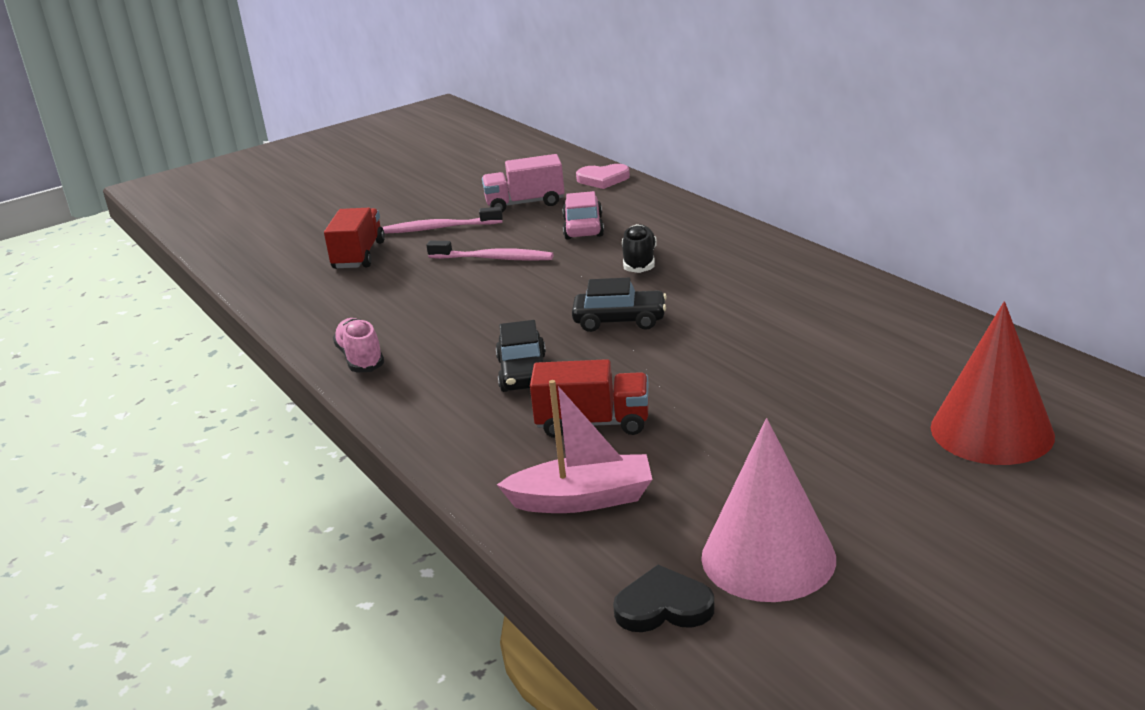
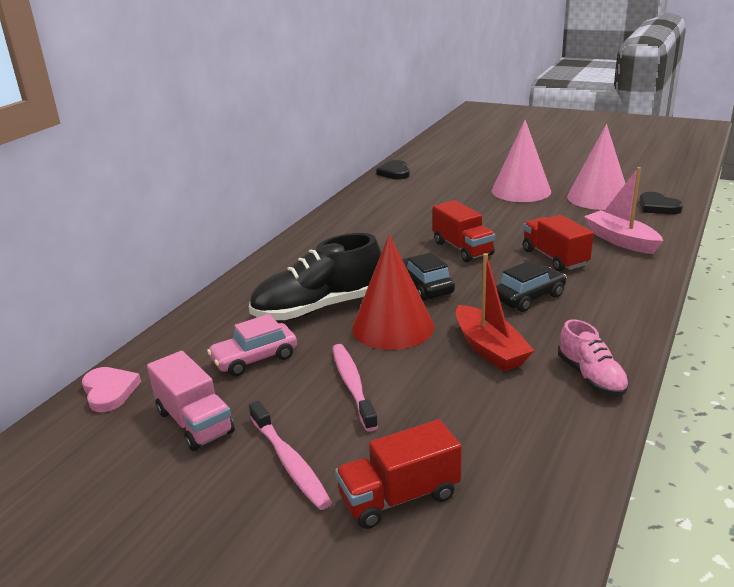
camera: 120 degrees left, 0 degrees up
(360, 358) = (591, 377): pink shoe -> pink shoe turned 60 degrees counterclockwise
(463, 325) = (489, 349): none -> red boat
(639, 261) = (318, 308): black shoe -> black shoe, size x1.77
(692, 367) = (462, 248): none -> red truck
(875, 485) = (521, 191): none -> pink cone
(991, 431) = (452, 180): red cone -> red cone (393, 327)
(1076, 384) = (394, 173): none -> black heart

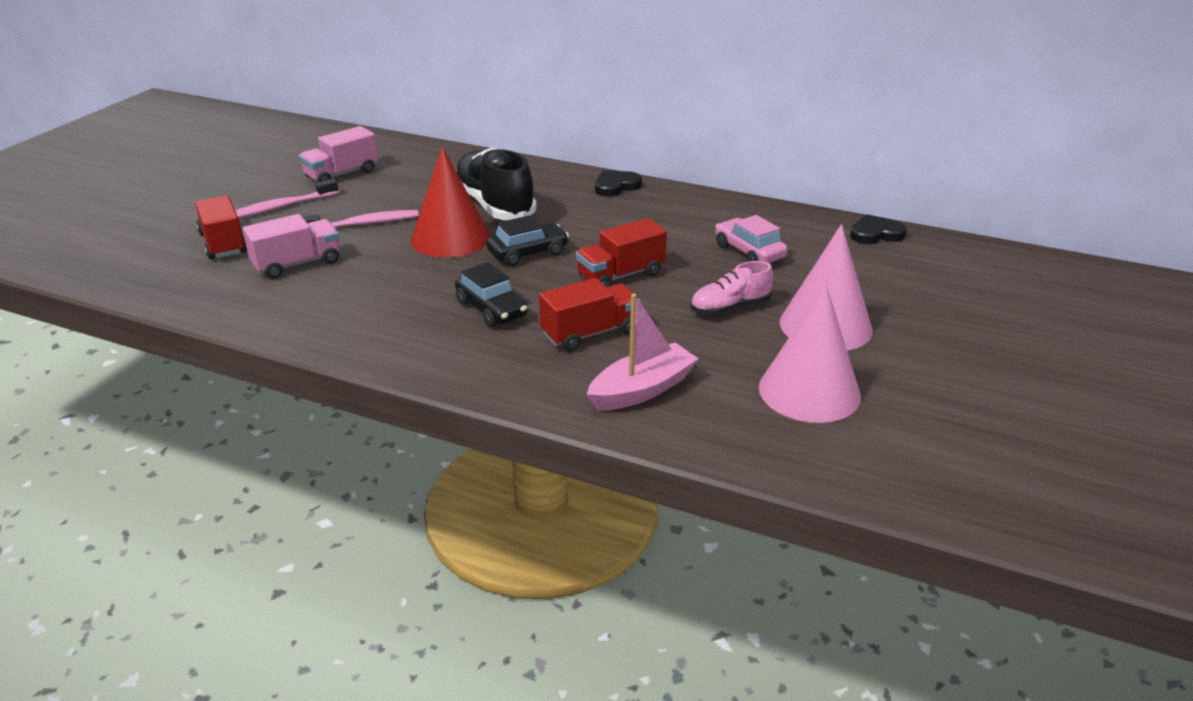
camera: 85 degrees right, 5 degrees up
(109, 391) = (392, 145): pink heart -> none
(255, 359) = (417, 186): pink car -> pink car (749, 252)
(455, 420) = (297, 264): none -> pink truck
(489, 349) = (395, 282): red boat -> none
(591, 377) = (328, 330): pink shoe -> pink shoe (730, 308)
(657, 207) = (777, 445): black heart -> black heart (616, 186)

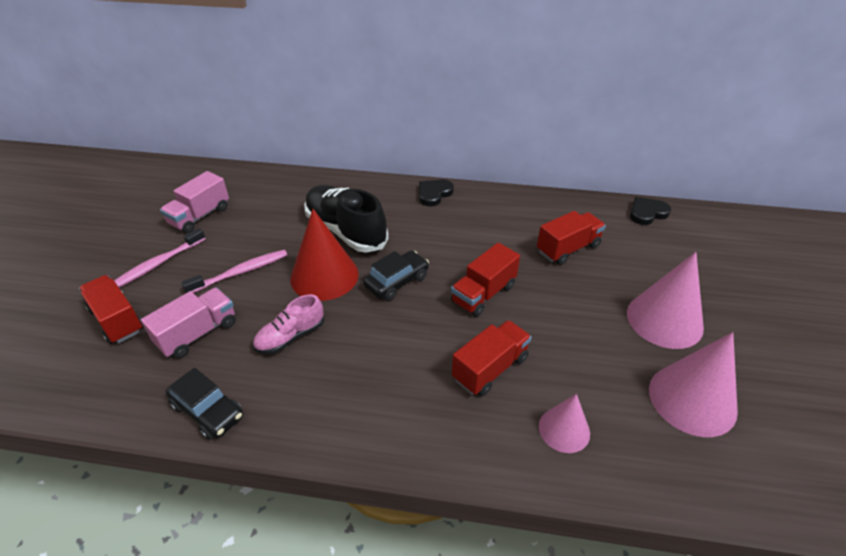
camera: 15 degrees left, 10 degrees up
(491, 309) = (395, 356): black car -> black car (208, 411)
(642, 390) = (564, 429): pink boat -> pink cone
(730, 308) = (584, 314): pink shoe -> pink shoe (291, 336)
(749, 252) = (568, 249): pink car -> red truck

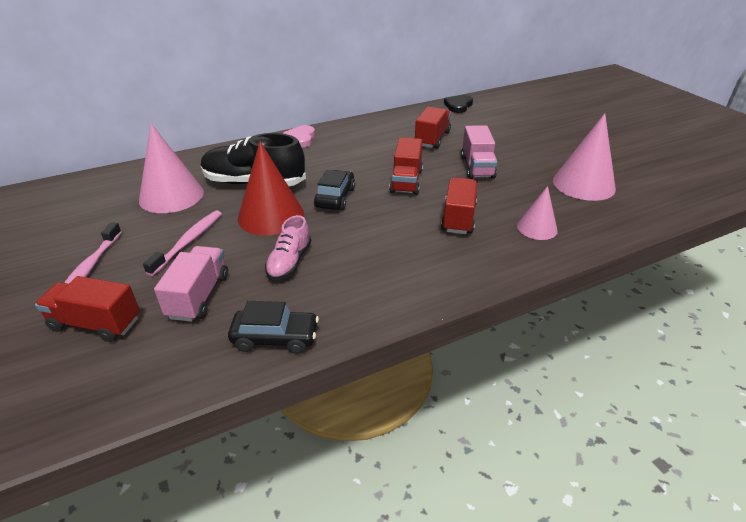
camera: 35 degrees left, 5 degrees down
(200, 216) = (92, 220): pink truck -> pink truck (477, 167)
(434, 194) = (300, 138): black heart -> pink heart
(664, 320) = (528, 154): pink cone -> pink cone (171, 196)

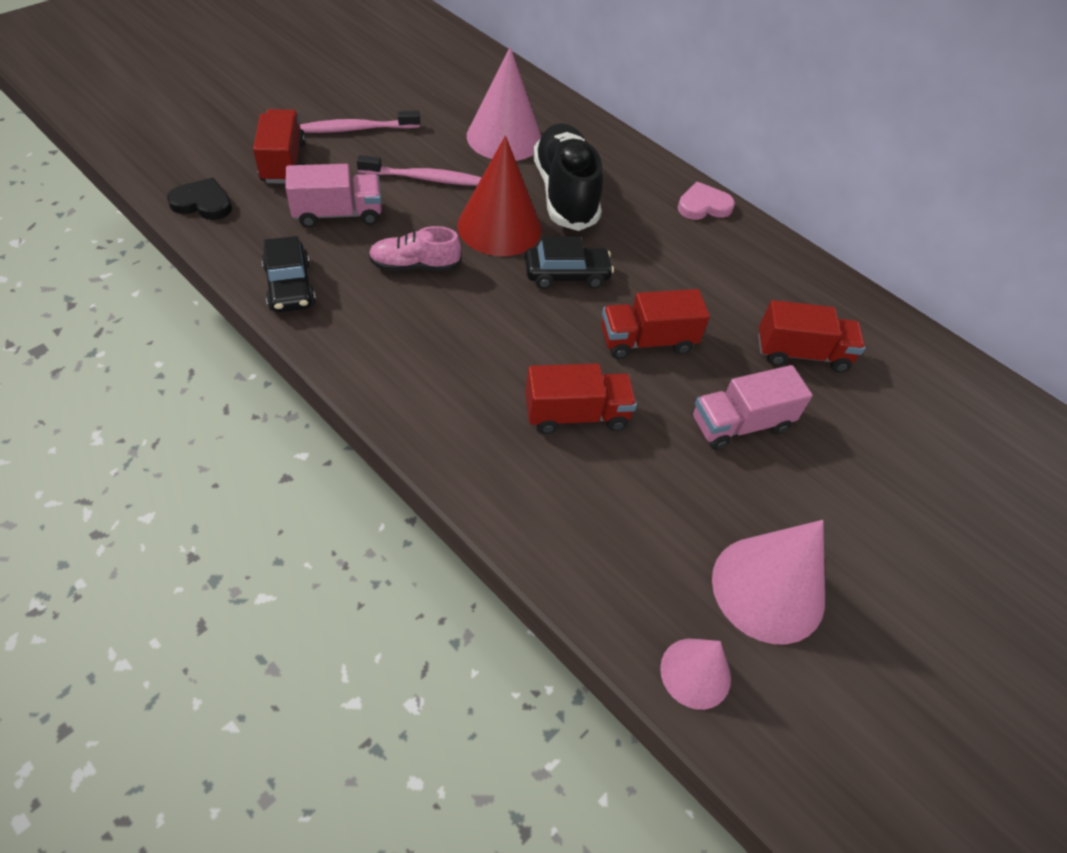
camera: 65 degrees right, 15 degrees up
(458, 106) = (960, 374): black heart -> black heart (203, 203)
(537, 228) = (591, 517): pink cone -> pink cone (695, 673)

